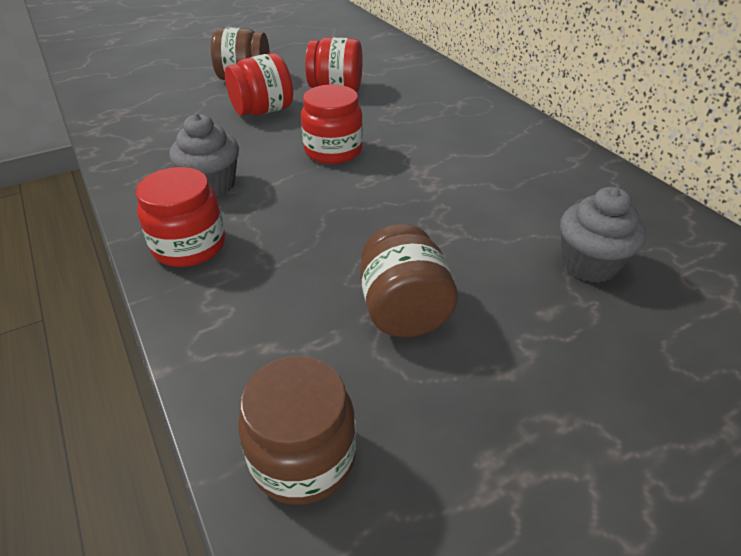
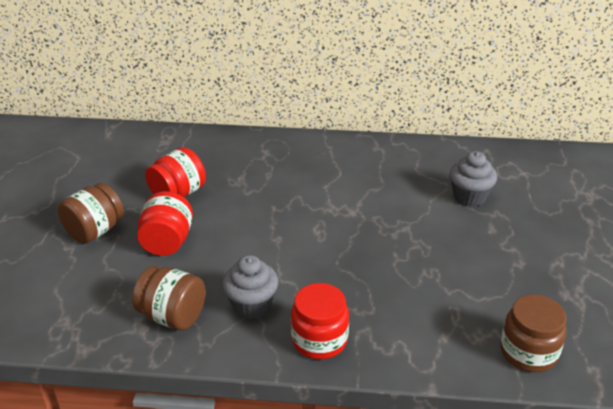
camera: 55 degrees left, 5 degrees down
(333, 151) = (267, 232): red jar -> none
(403, 310) = (454, 275): brown jar -> brown jar (173, 316)

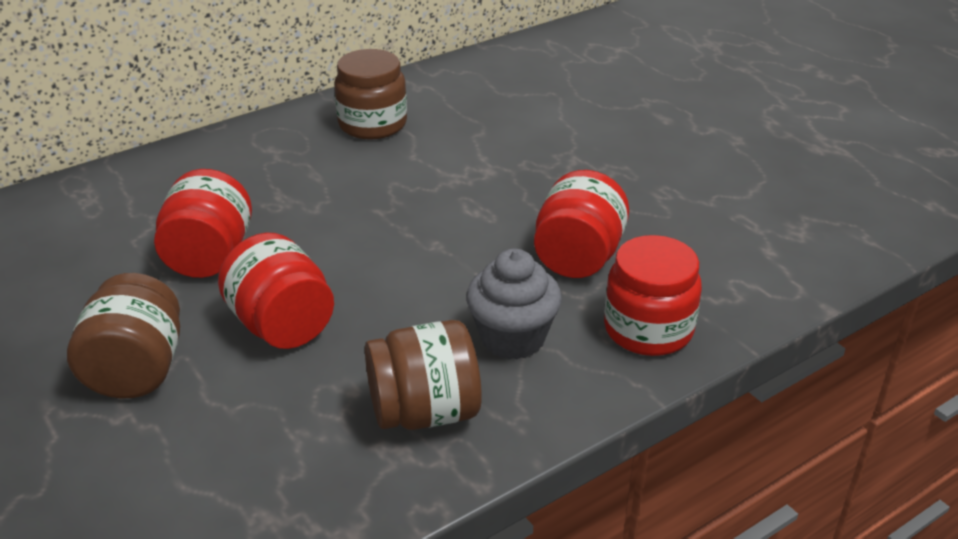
camera: 40 degrees left, 0 degrees up
(335, 283) = (578, 258): none -> red jar
(469, 197) = (597, 96): grey cupcake -> none
(528, 352) = (861, 220): brown jar -> brown jar (372, 124)

